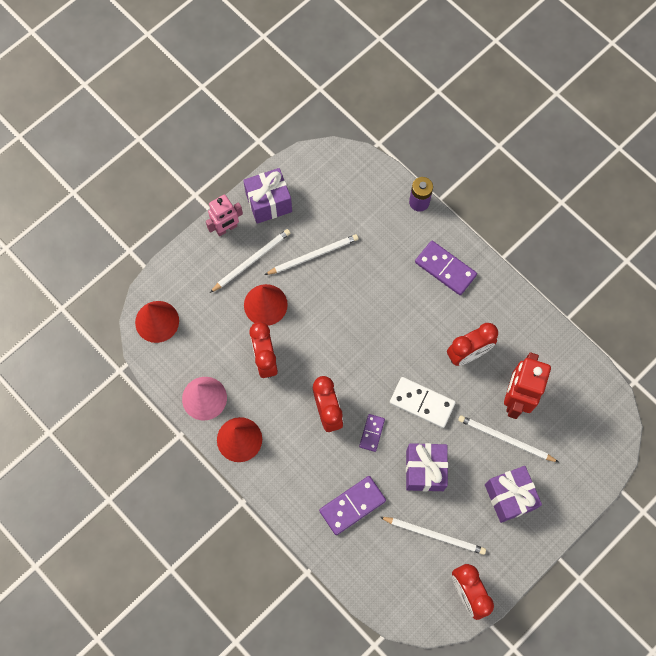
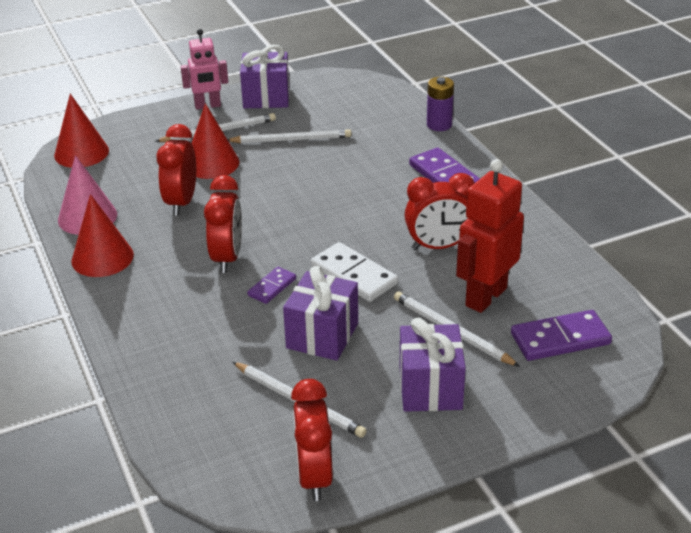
camera: 20 degrees right, 35 degrees down
(352, 506) = (203, 346): purple domino -> purple domino (560, 339)

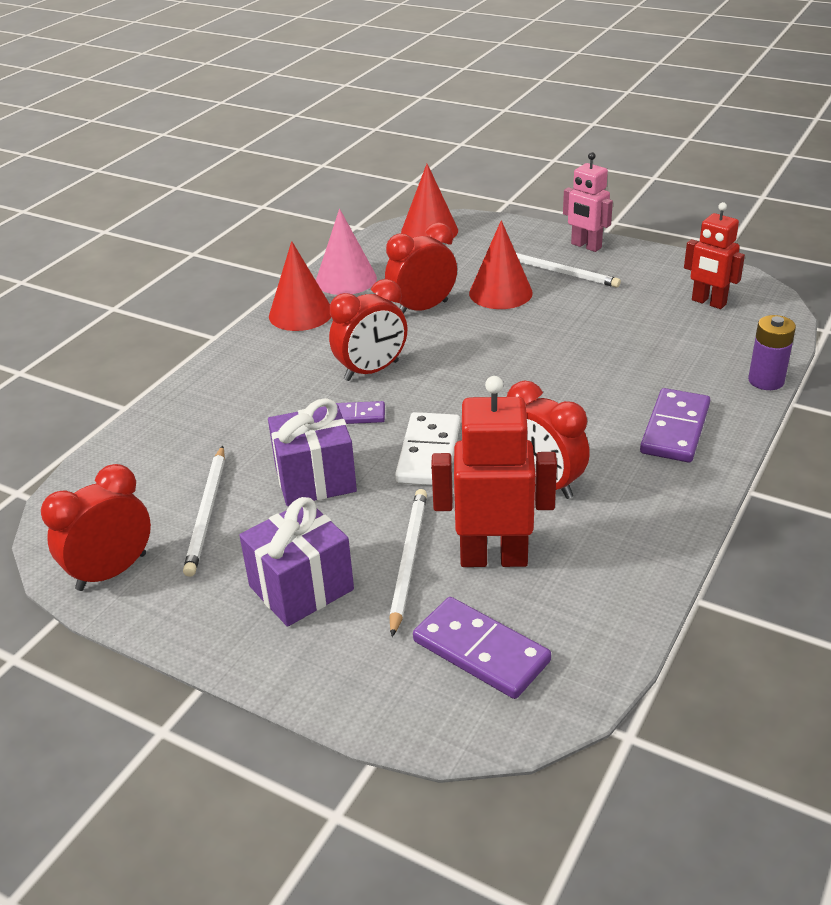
camera: 55 degrees right, 0 degrees up
(266, 98) = (647, 265): purple gift -> none
(291, 140) = (599, 312): white pencil -> none
(338, 100) = (708, 302): none -> red robot

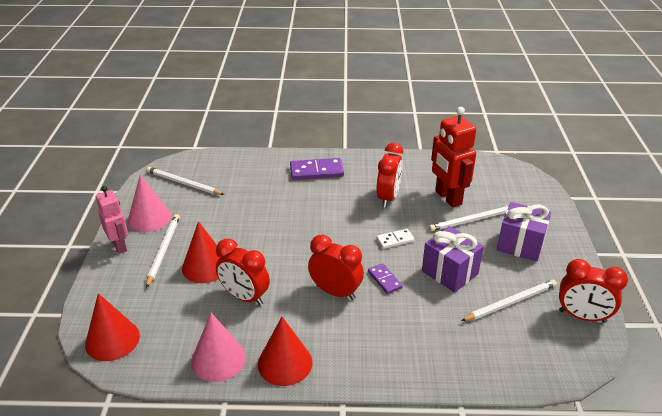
camera: 120 degrees left, 0 degrees up
(428, 453) = (395, 240): white domino -> white domino, size x0.58
(480, 651) = (499, 186): purple domino -> none
(586, 246) = (119, 246): pink robot -> pink robot turned 45 degrees counterclockwise
(633, 269) = (149, 218): none -> pink cone
(708, 302) = (183, 183): red robot -> white pencil
(766, 381) = (257, 154): purple battery -> none

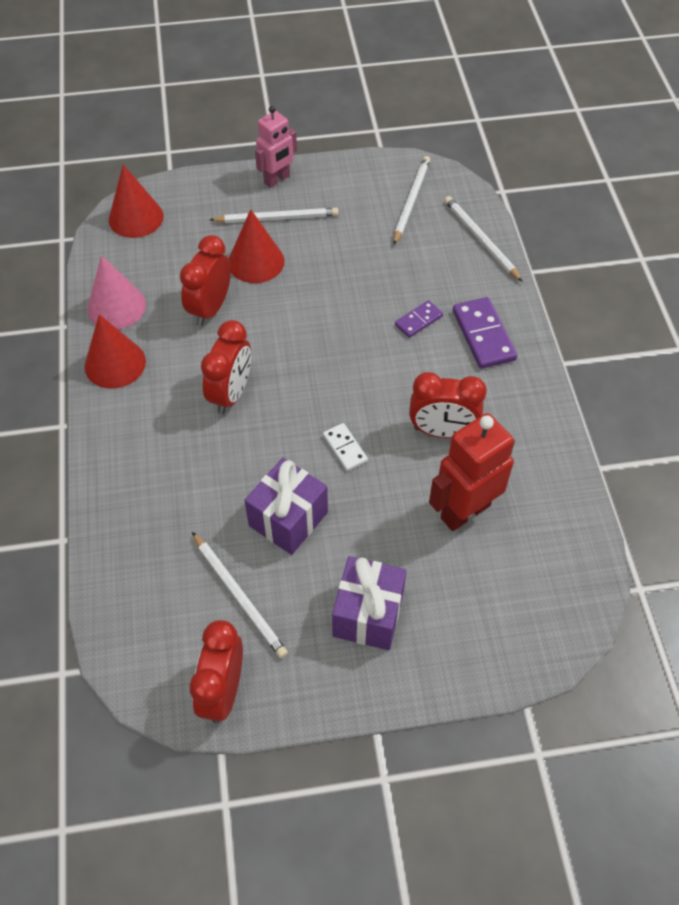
camera: 80 degrees right, 20 degrees up
(149, 218) = (332, 189): pink cone -> none
(384, 280) = (261, 443): purple domino -> purple domino (418, 320)
(472, 220) = (415, 547): white pencil -> white pencil (480, 239)

